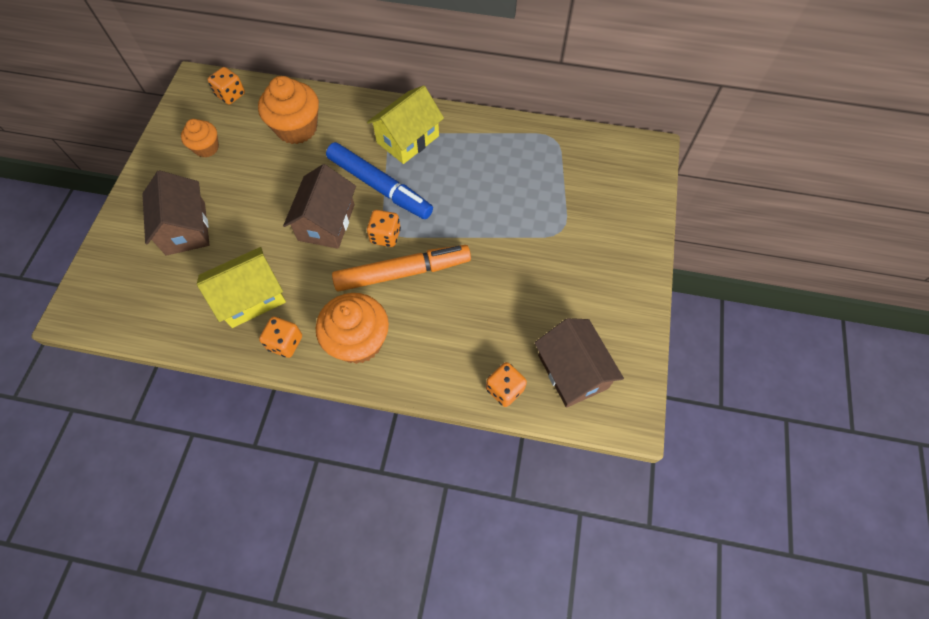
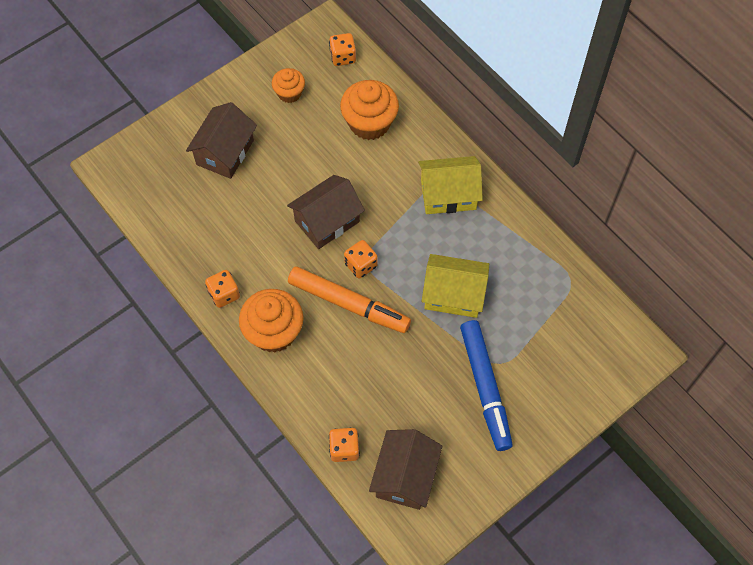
camera: 40 degrees right, 0 degrees up
(251, 297) = (228, 242): yellow house -> yellow house (453, 294)
(379, 186) = (391, 220): blue marker -> blue marker (485, 387)

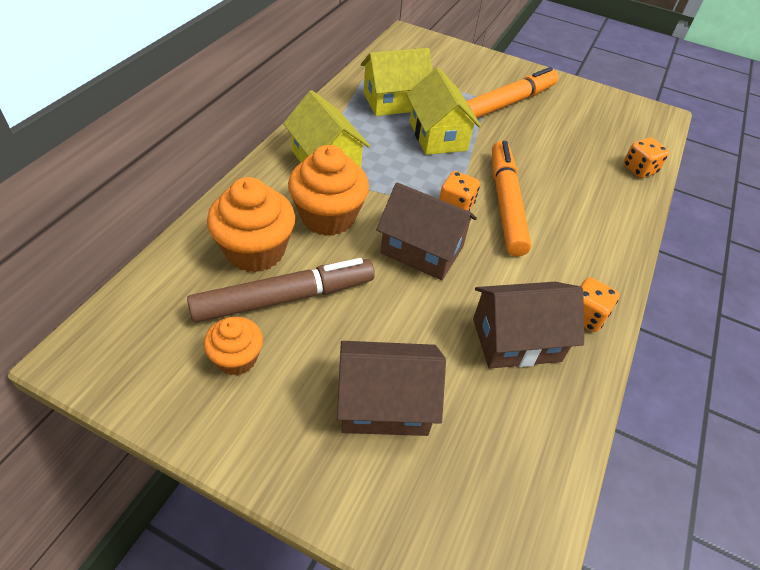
camera: 120 degrees left, 15 degrees down
(274, 332) = (586, 253): orange cupcake -> orange cupcake (328, 217)
(322, 127) = (284, 298): none -> brown marker
(343, 57) = (142, 313): orange dice -> none
(405, 476) = (621, 130): brown house -> brown house (516, 340)
(485, 387) = (508, 103): blue marker -> orange marker
(518, 281) = (394, 101): none -> yellow house

